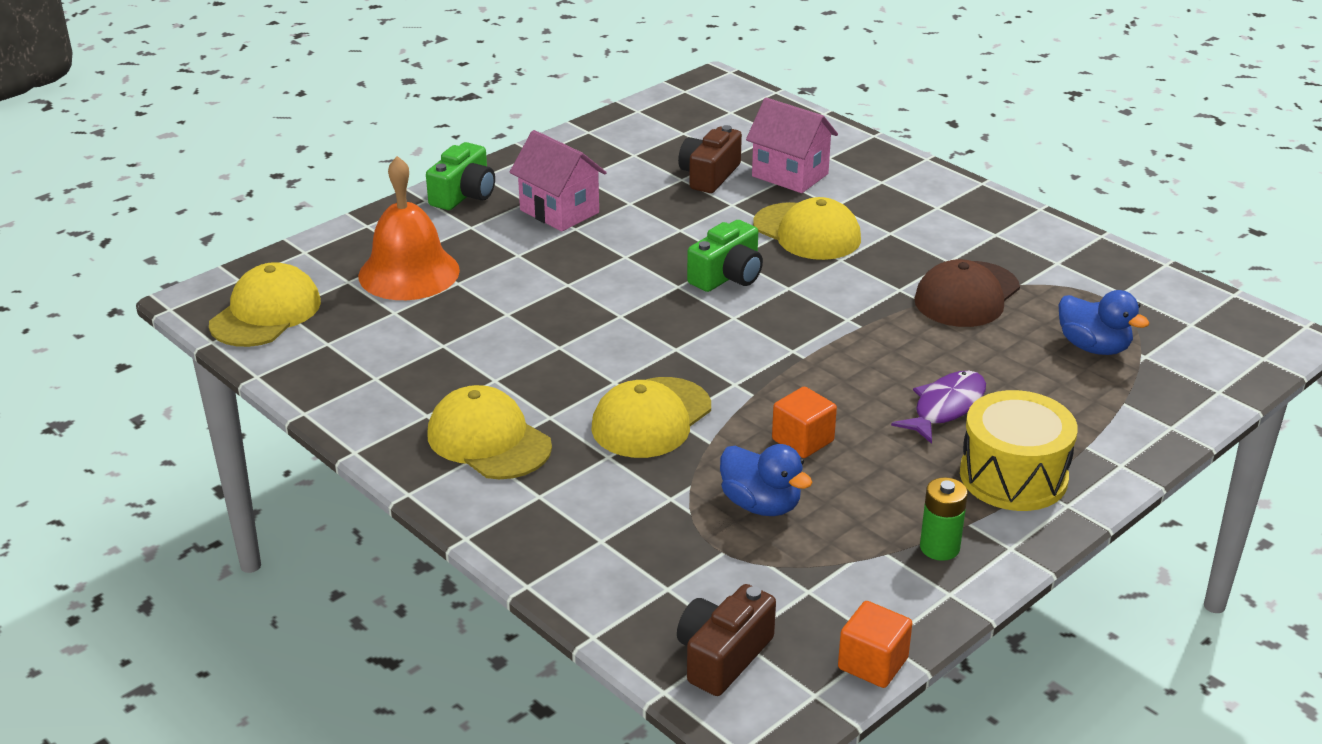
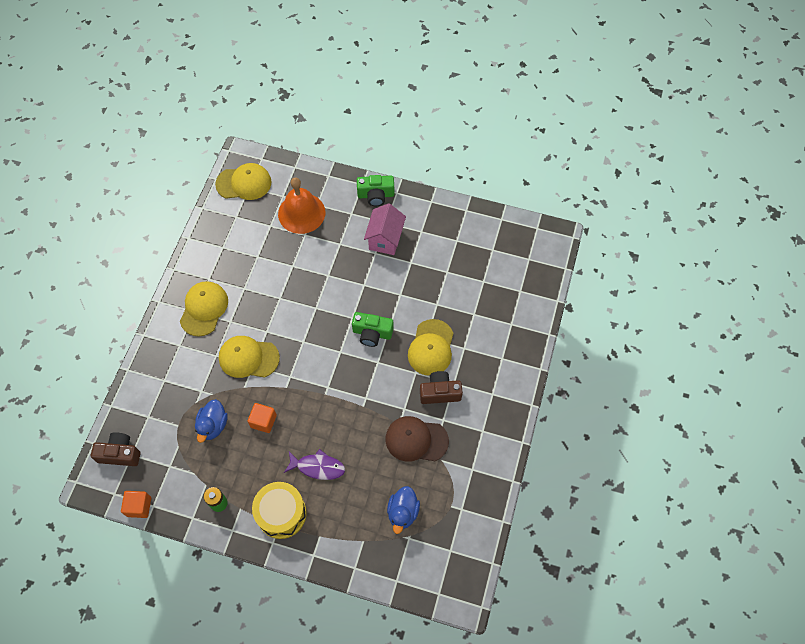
camera: 60 degrees right, 30 degrees up
(709, 175) = (457, 281): brown camera -> brown camera (440, 392)
(790, 175) = (481, 315): pink house -> none

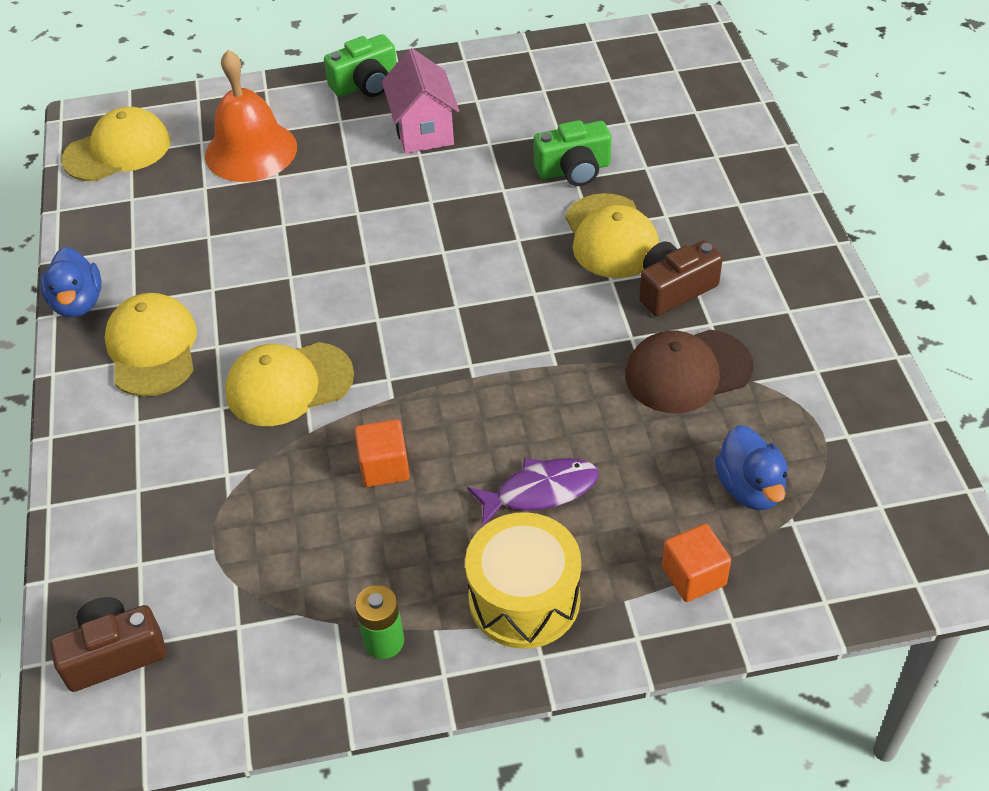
camera: 25 degrees left, 15 degrees down
(139, 506) = (214, 729): orange cube -> orange cube (693, 576)
(213, 425) = (287, 517): blue duck -> blue duck (78, 303)
(372, 333) = (494, 258): green camera -> green camera (574, 170)

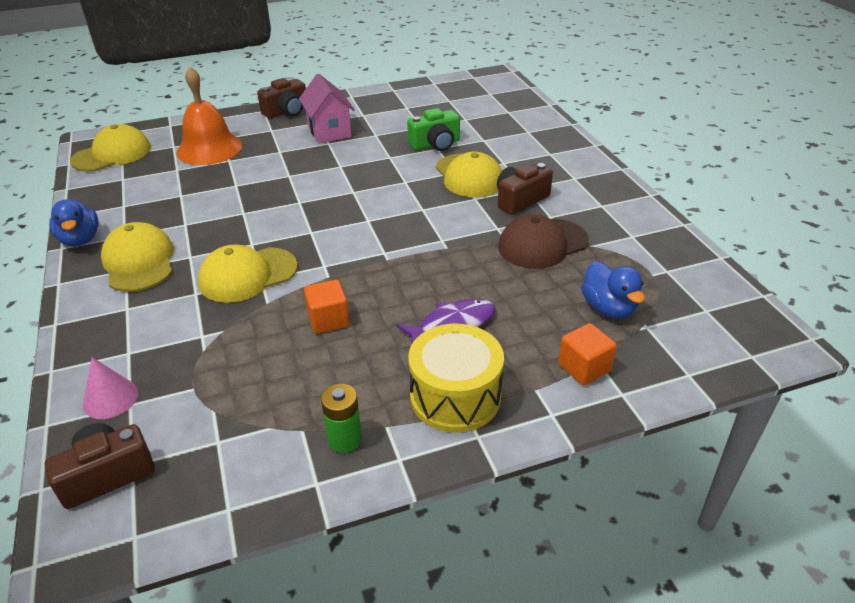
camera: 10 degrees left, 10 degrees down
(117, 553) = (110, 398): none -> pink cone
(366, 84) = (287, 111): green camera -> brown camera

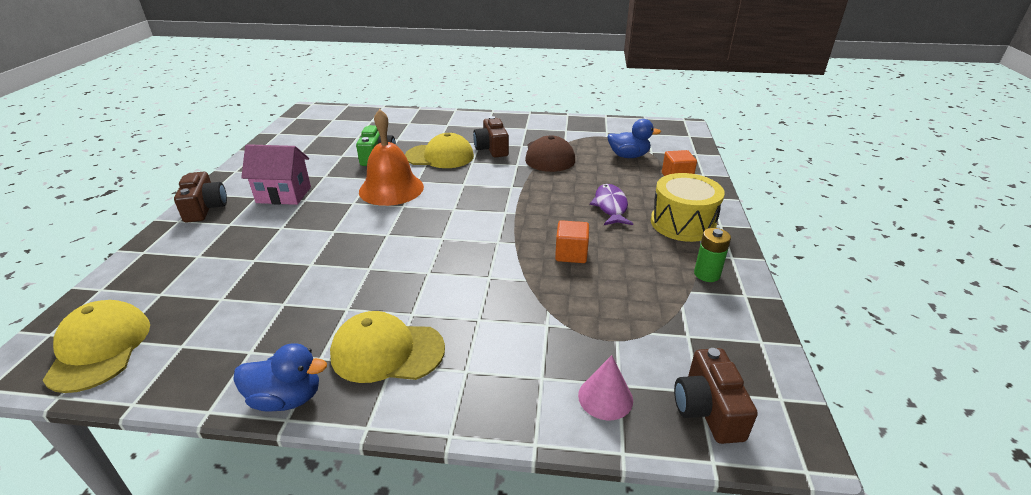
camera: 65 degrees left, 5 degrees down
(209, 149) = (208, 268): orange bell -> orange bell (391, 189)
(247, 275) = (476, 283): yellow cap -> none

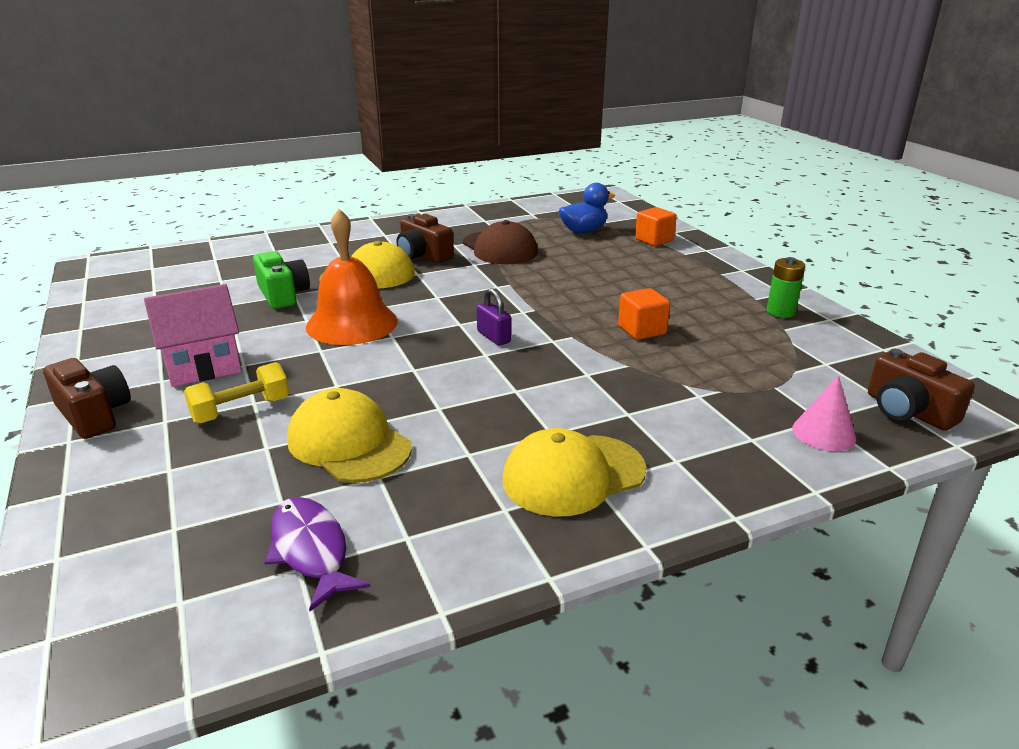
camera: 30 degrees left, 5 degrees down
(99, 348) = (171, 619): yellow cap -> yellow cap (349, 443)
(269, 230) = (241, 410): none -> yellow dumbbell
(287, 398) = (521, 560): blue duck -> none
(462, 226) = (493, 337): none -> purple padlock
(610, 206) = (625, 279): purple fish -> purple fish (311, 550)
(682, 223) = (708, 277): yellow drum -> none

